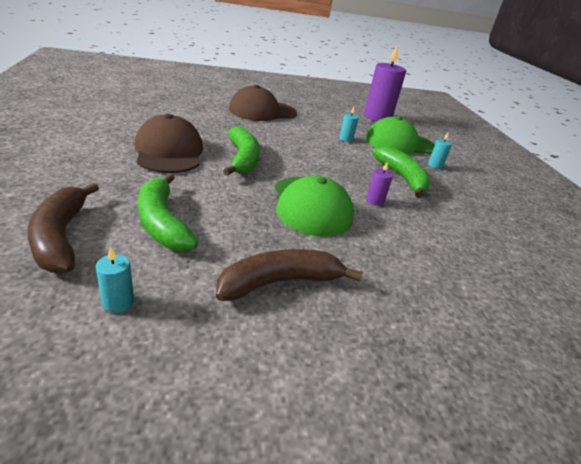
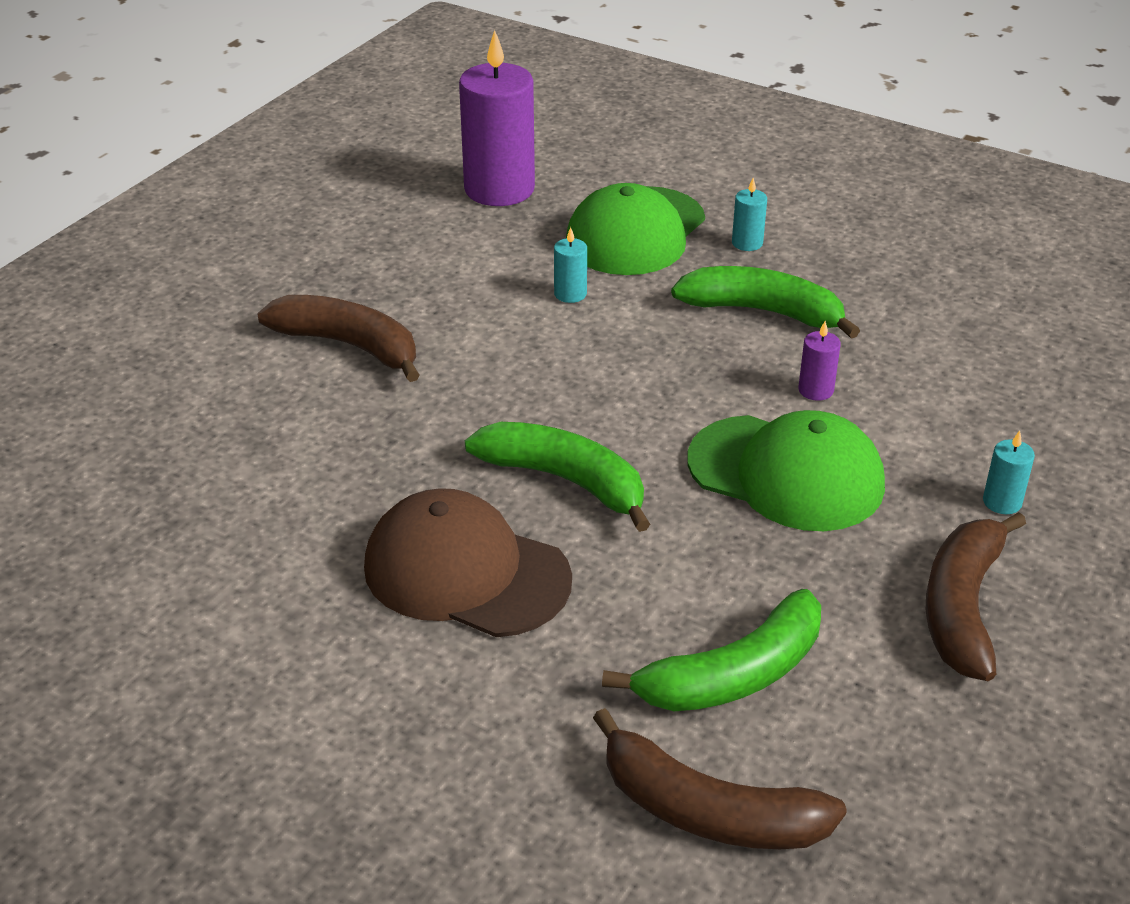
camera: 45 degrees left, 5 degrees up
(118, 302) = (916, 790): turquoise candle -> turquoise candle (1002, 502)
(162, 222) = (733, 675): green banana -> green banana turned 45 degrees counterclockwise
(262, 111) = (349, 345): brown cap -> brown banana

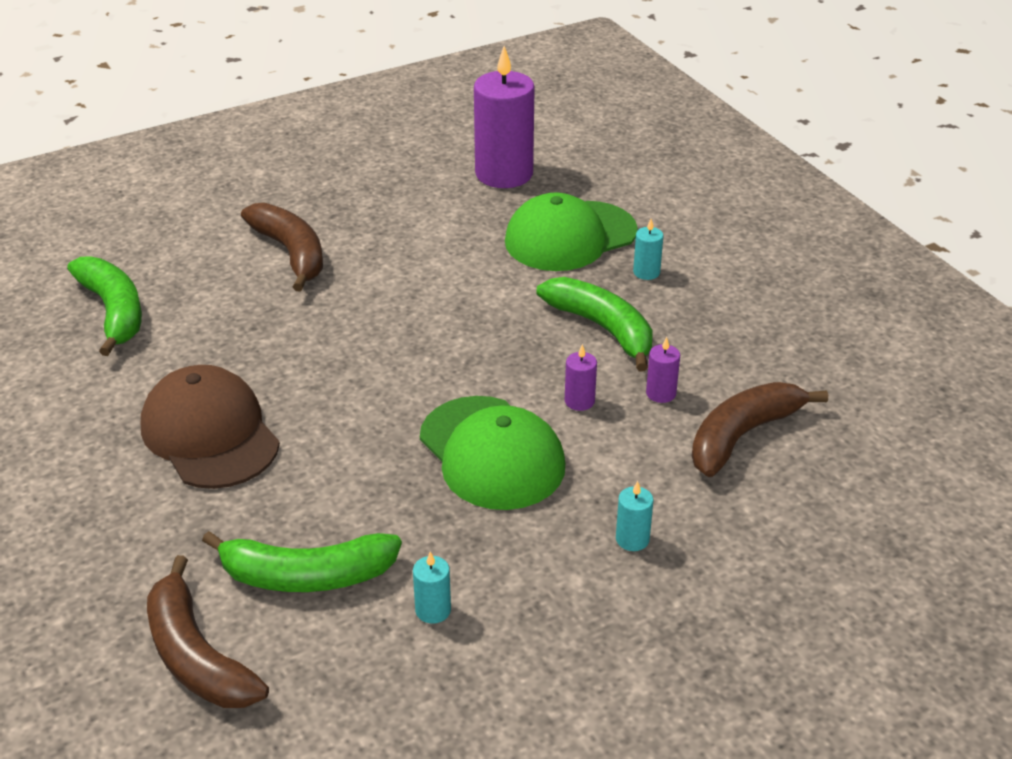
camera: 30 degrees right, 0 degrees up
(565, 480) = (335, 398): green banana -> green banana (114, 311)
(570, 294) = (475, 267): turquoise candle -> turquoise candle (433, 610)
(882, 354) = (661, 393): none -> purple candle
(962, 607) = (516, 601): brown banana -> brown banana (742, 435)

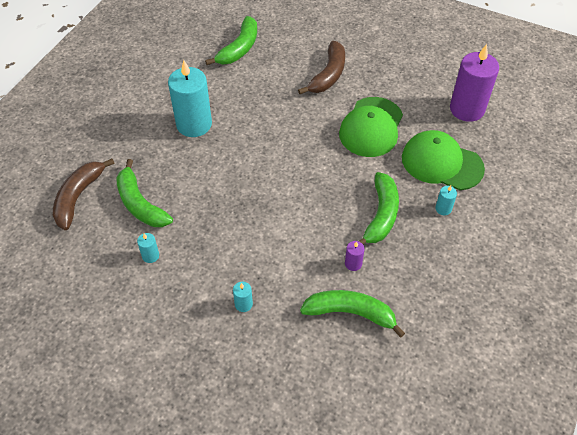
camera: 55 degrees right, 15 degrees up
(210, 434) = (194, 124): brown cap -> turquoise candle
(492, 453) = (257, 222): green cap -> green cap (371, 127)
(579, 401) = (319, 235): purple candle -> none
(742, 435) = (350, 313): brown banana -> green banana

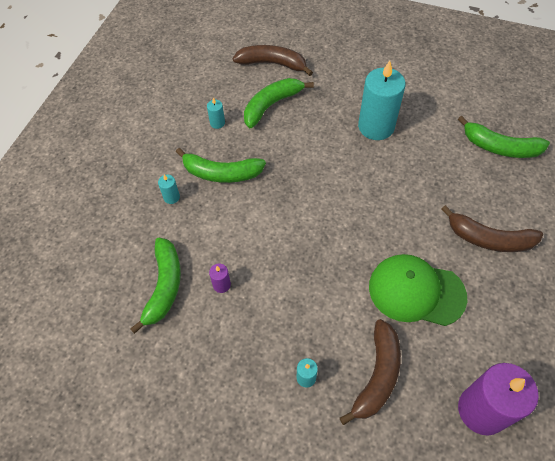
camera: 85 degrees right, 5 degrees up
(381, 215) = (287, 309): green banana -> green banana (221, 173)
(441, 163) = (377, 376): green cap -> brown banana

